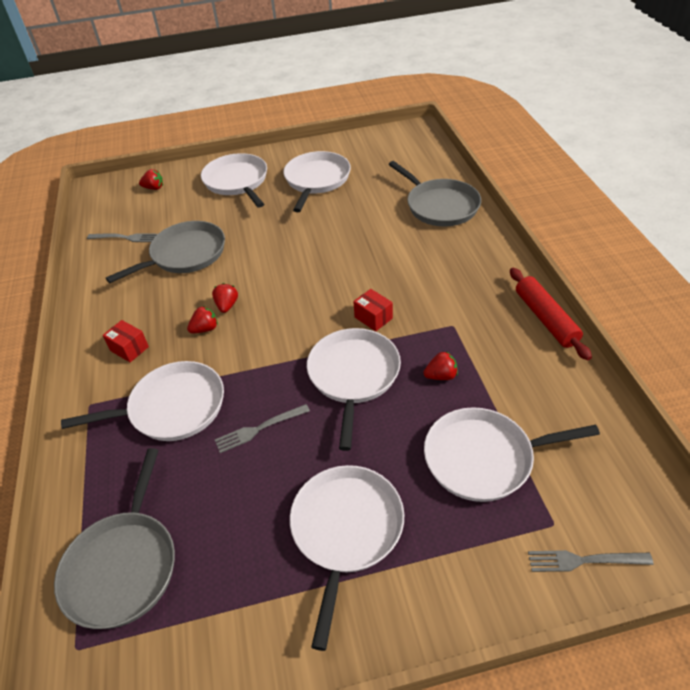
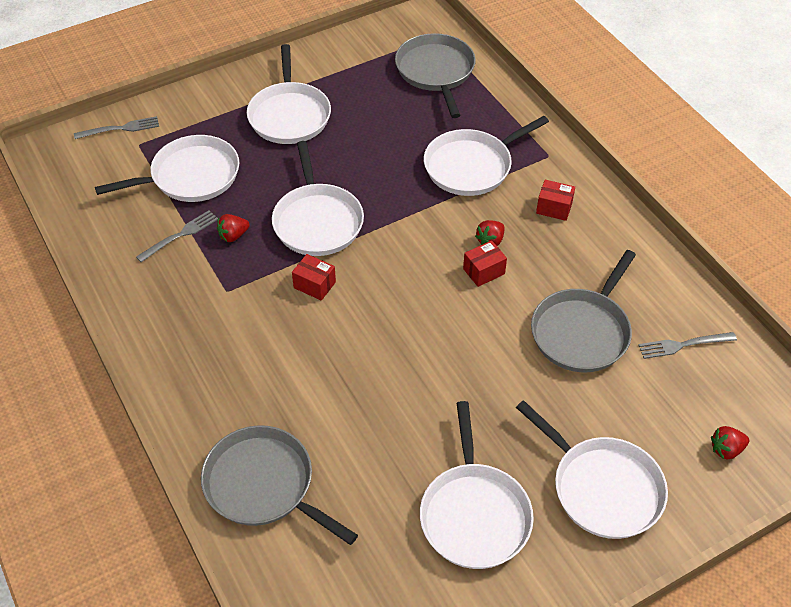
camera: 160 degrees right, 5 degrees up
(227, 305) = (484, 271): red strawberry -> red box
(258, 429) = (385, 164): grey fork -> grey fork (181, 235)
(545, 319) = (126, 316): red rolling pin -> none

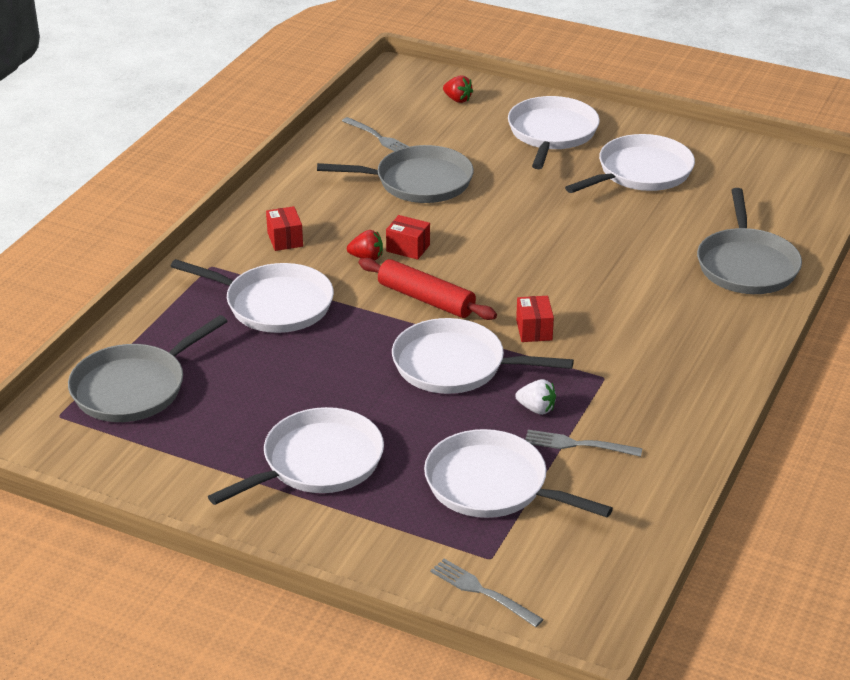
camera: 125 degrees left, 15 degrees down
(233, 236) = (536, 409): red strawberry -> white strawberry
(317, 221) = (455, 365): white pan -> white pan turned 120 degrees counterclockwise
(407, 246) = (426, 299): none -> red rolling pin

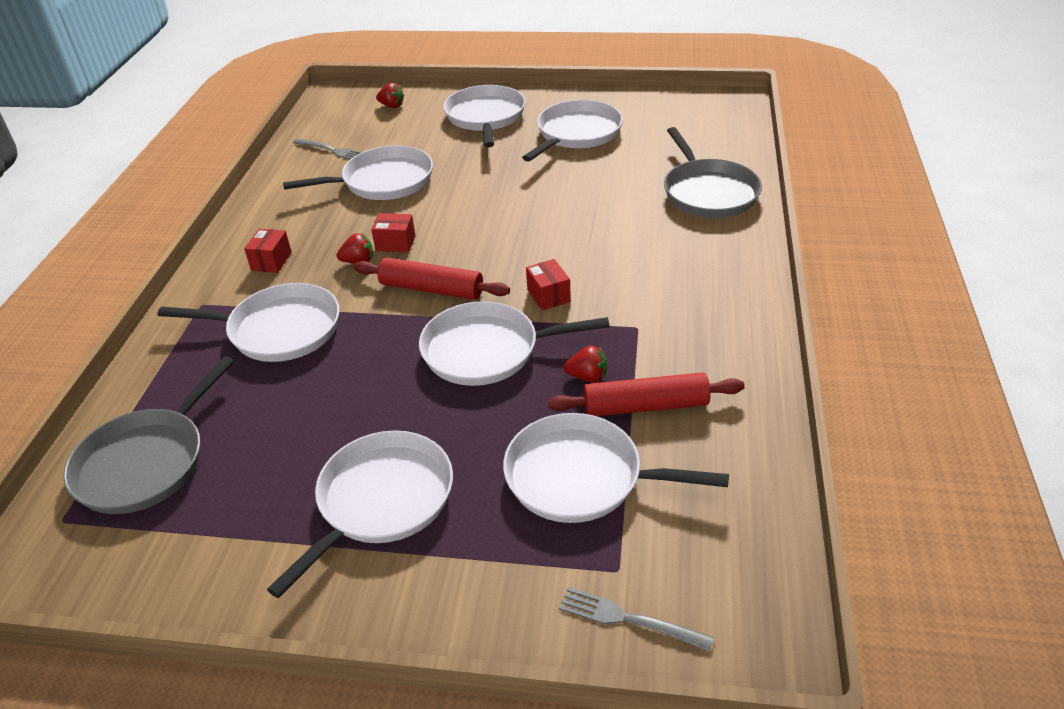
camera: 15 degrees left, 5 degrees up
(285, 239) = (271, 261): red box -> red box turned 45 degrees clockwise
(418, 182) = (383, 181): grey pan -> white pan
(536, 409) = (587, 377): white strawberry -> red strawberry
(577, 444) = (645, 406): grey fork -> red rolling pin

